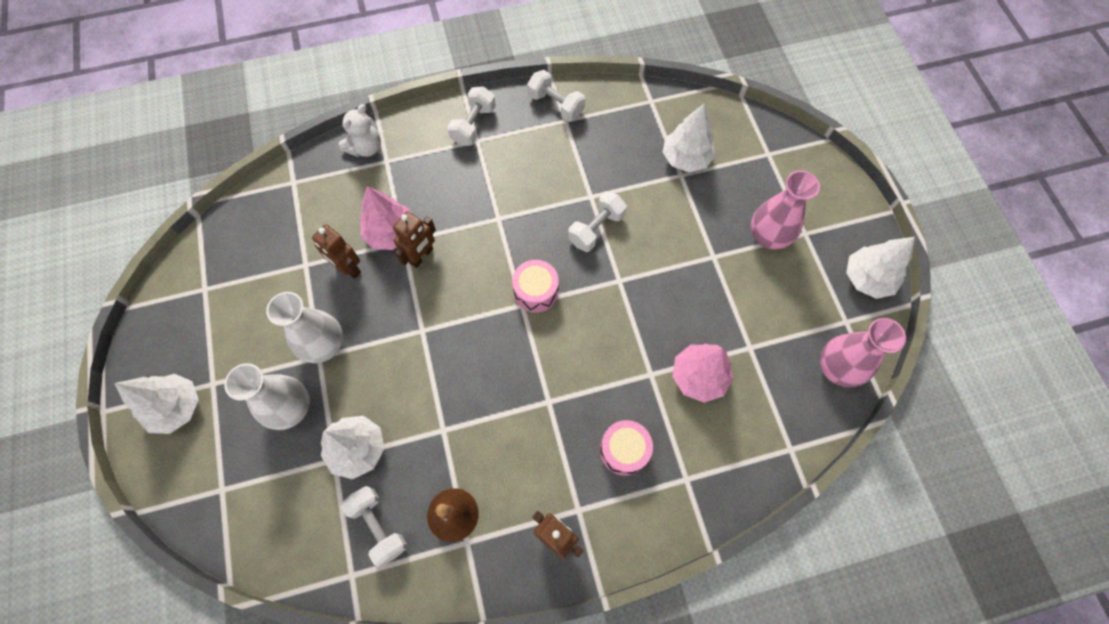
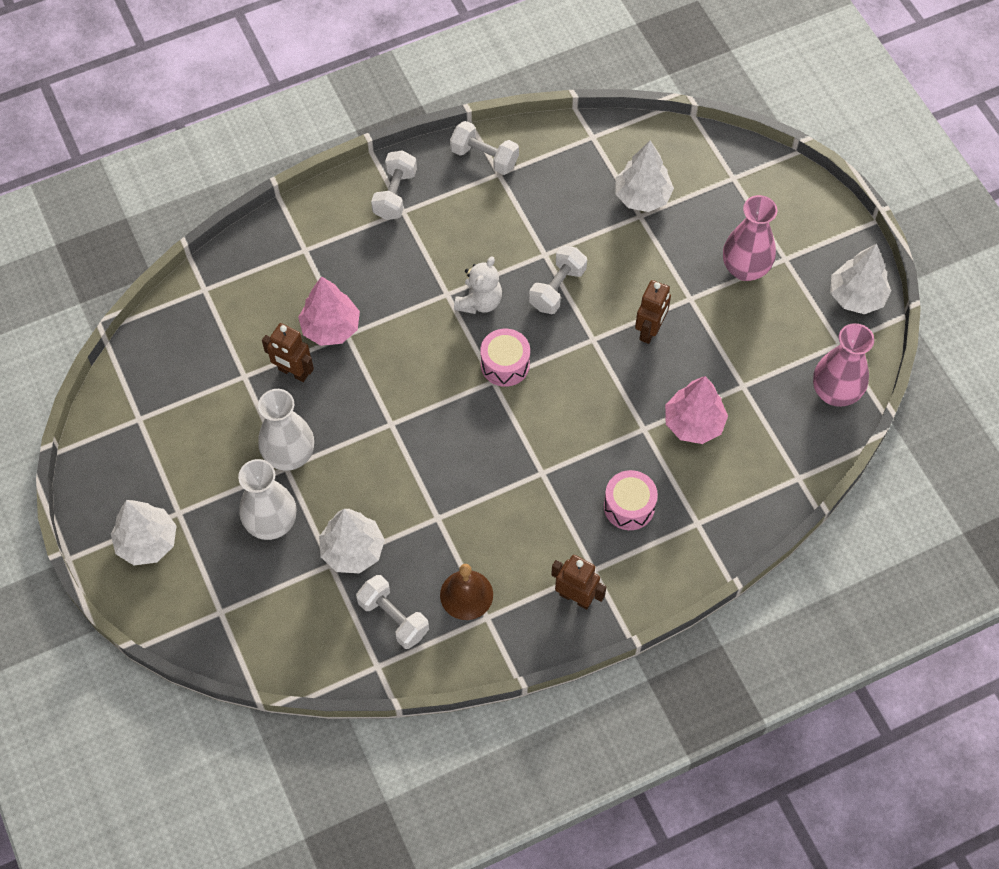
camera: 10 degrees left, 5 degrees down
(365, 148) = (277, 238): white teddy bear -> white teddy bear (479, 302)
(421, 256) = (371, 347): brown robot -> brown robot (650, 330)

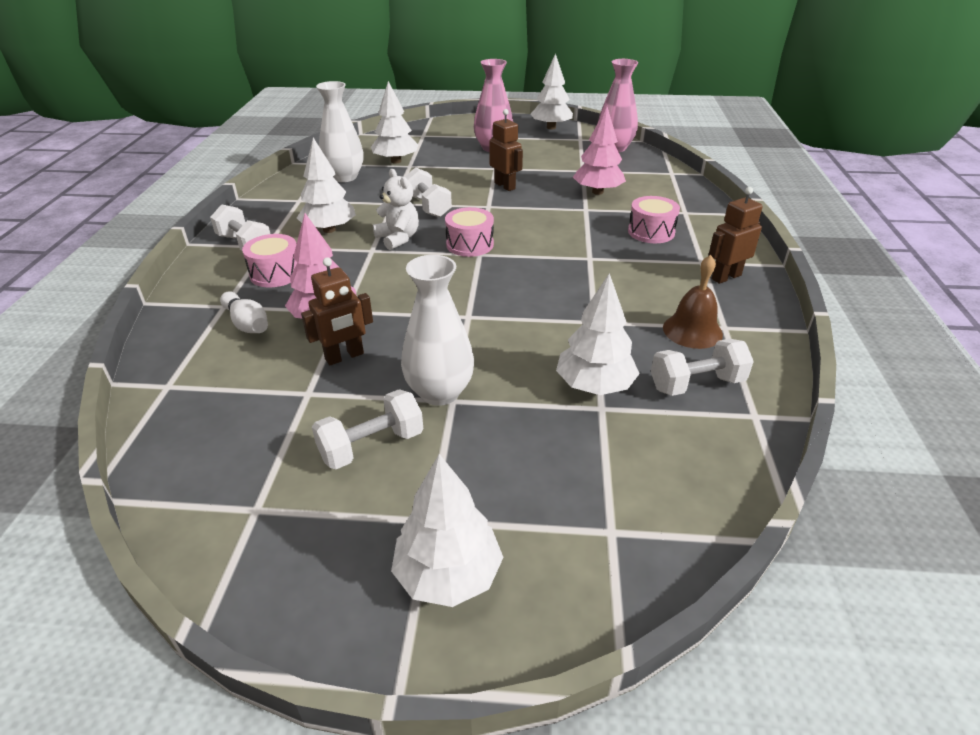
camera: 60 degrees left, 25 degrees down
(271, 523) = (514, 436): white vase -> white vase (344, 177)
(293, 282) = (247, 324): none -> white bowling pin
(367, 250) = (276, 273): none -> pink drum
(460, 238) = (329, 230): none -> white tree
(484, 157) = (276, 201): white dumbbell -> white dumbbell (371, 446)

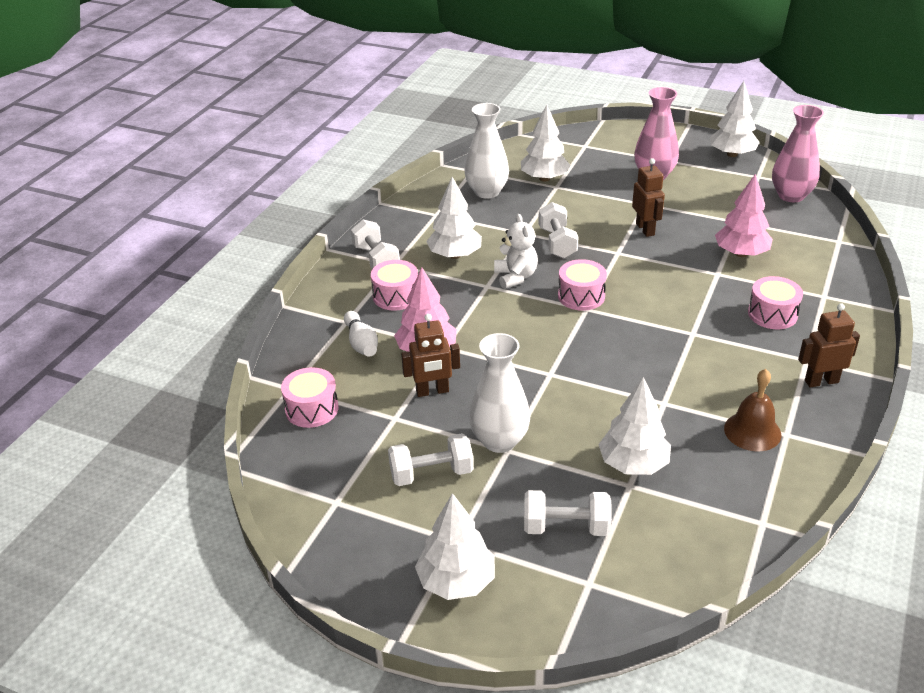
camera: 20 degrees right, 0 degrees up
(200, 404) = (312, 409): none -> pink drum
(696, 384) = (726, 483): white dumbbell -> white dumbbell (566, 527)

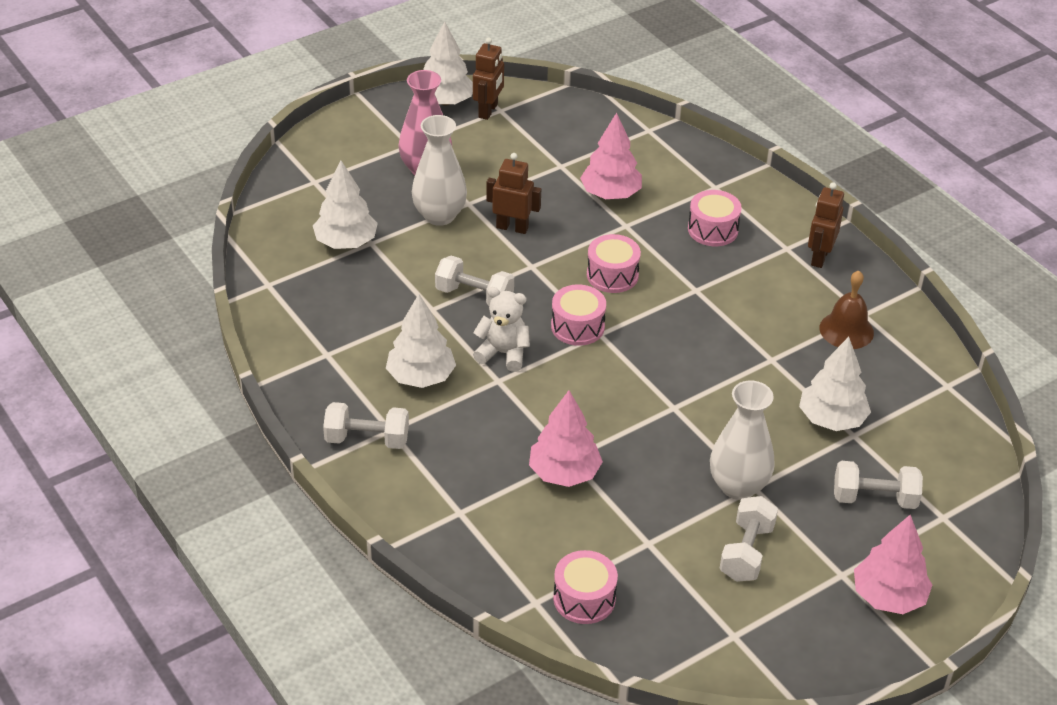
camera: 60 degrees left, 5 degrees up
(361, 343) = (509, 516): white bowling pin -> none
(396, 296) = (451, 454): pink drum -> pink drum (612, 275)
(432, 391) = (631, 498): brown robot -> brown robot (488, 111)
(456, 581) = (888, 596): white tree -> pink tree
(487, 192) = (325, 296): white vase -> white vase (439, 215)
(566, 527) = (874, 498): white dumbbell -> white dumbbell turned 60 degrees clockwise
(791, 195) = (553, 111): pink vase -> none

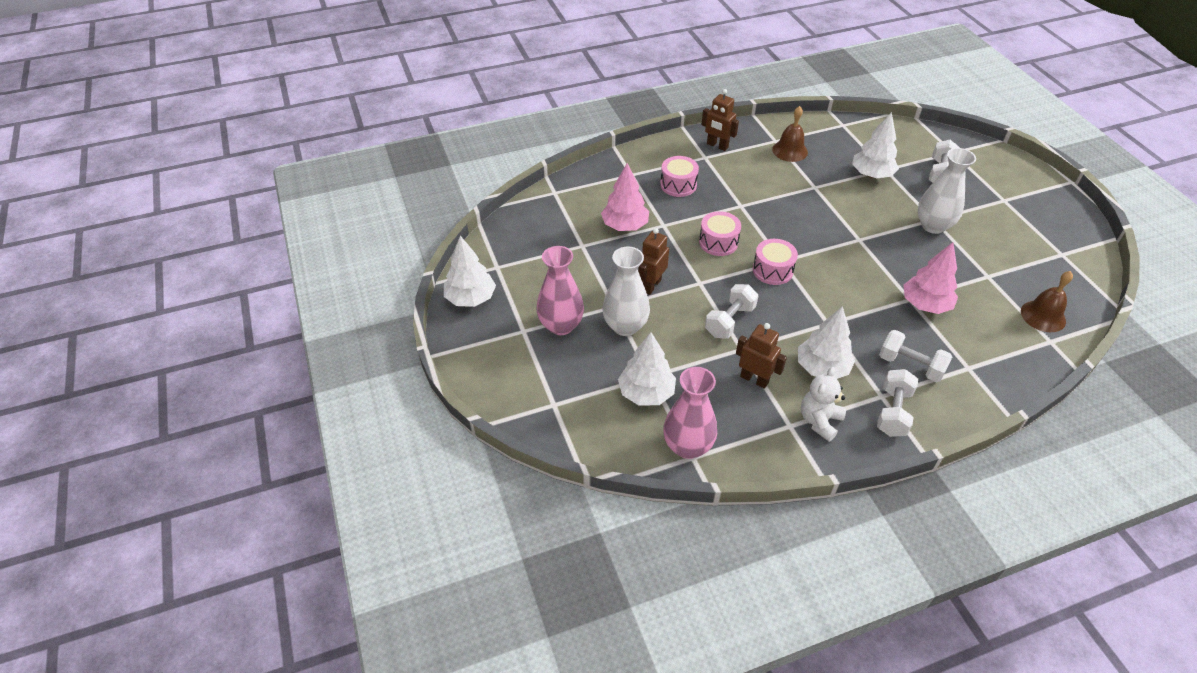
camera: 75 degrees left, 5 degrees up
(281, 279) = (687, 446): none -> pink vase
(488, 111) = (495, 274): brown robot -> brown robot (754, 379)
(503, 353) = (798, 315): white teddy bear -> white teddy bear (819, 421)
(584, 599) = (1043, 316): pink drum -> brown bell
(746, 552) = (991, 234): white dumbbell -> white dumbbell (910, 365)
(888, 596) = (1019, 186): pink tree -> none

